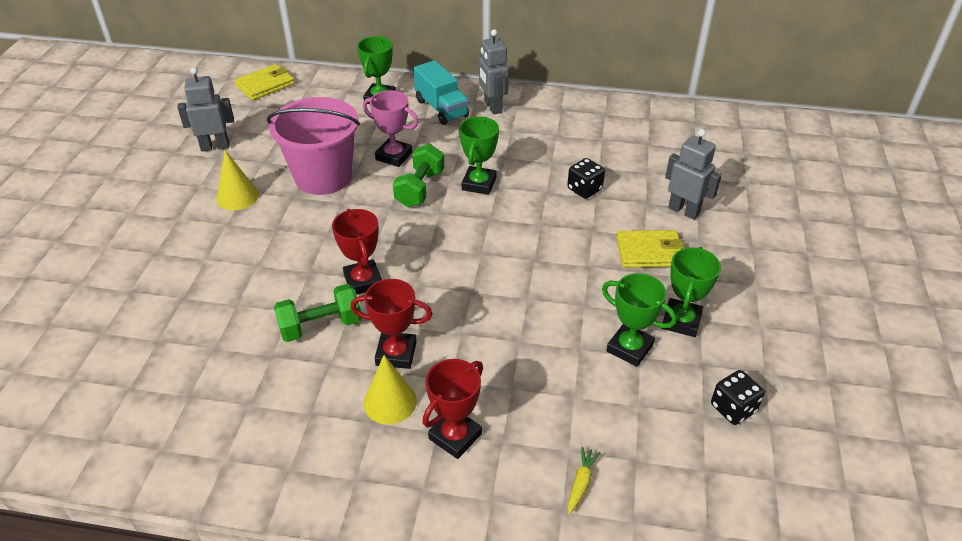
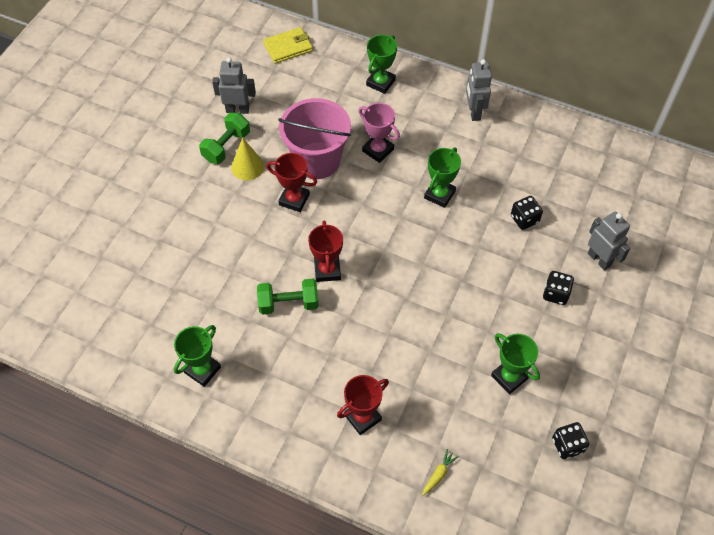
camera: 15 degrees right, 15 degrees up
(390, 402) = (324, 379): yellow cone -> none
(396, 354) = (337, 340): red trophy -> red trophy (294, 200)
(420, 188) = (391, 189): green dumbbell -> green dumbbell (226, 146)
(441, 108) = (430, 105): turquoise truck -> none
(649, 252) = (555, 294): yellow wallet -> black dice
(681, 321) = (557, 363): green trophy -> green trophy (202, 370)

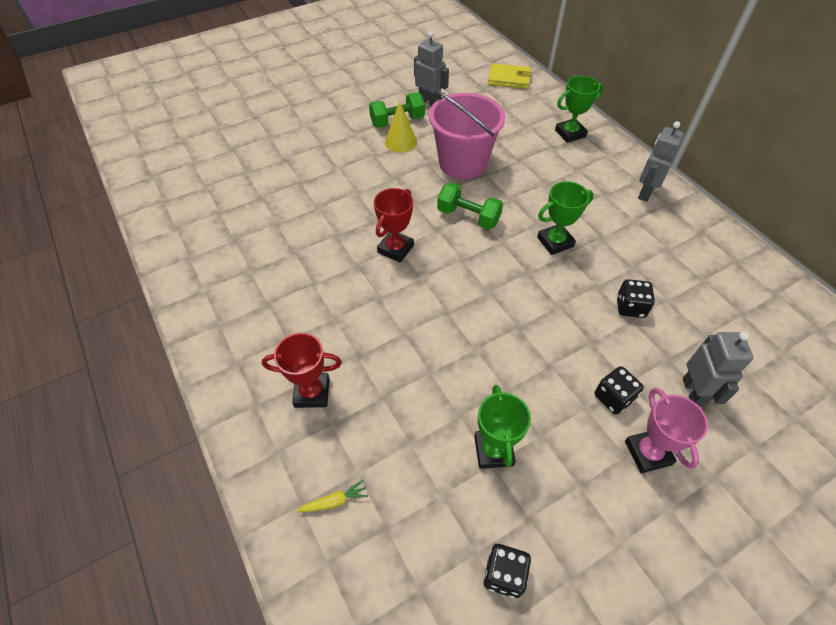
camera: 35 degrees right, 5 degrees down
(202, 370) = (220, 268): green trophy -> none
(288, 303) = (338, 256): green dumbbell -> green dumbbell (468, 217)
(294, 200) = (417, 182): red trophy -> none
(378, 150) = (524, 180): pink trophy -> pink trophy (647, 453)

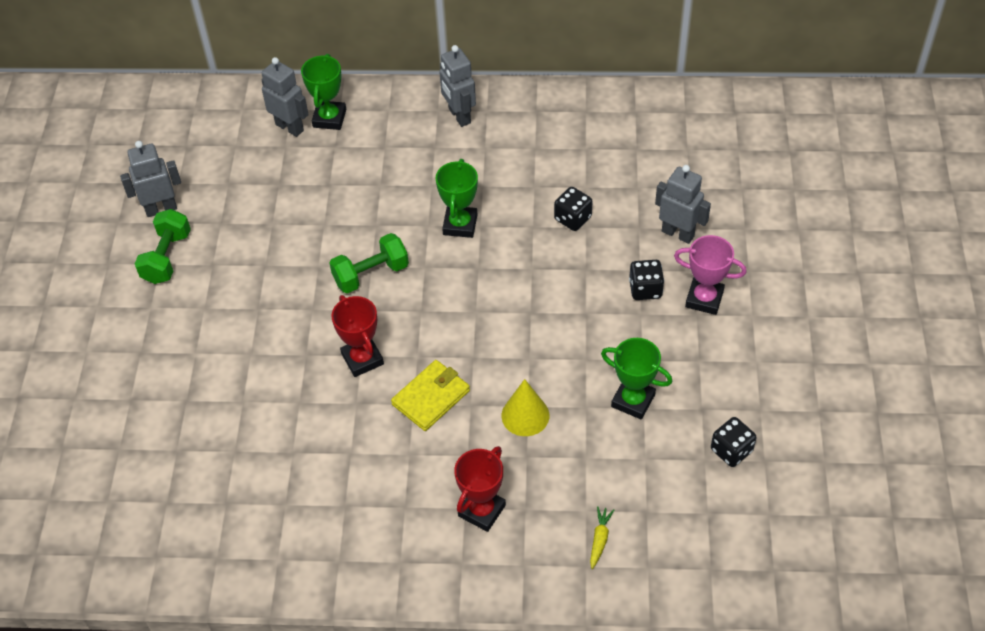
camera: 55 degrees left, 0 degrees up
(400, 142) = (205, 272): yellow cone -> yellow cone (525, 415)
(462, 163) = (291, 235): pink bucket -> none
(509, 79) = (192, 113): yellow wallet -> yellow wallet (431, 397)
(543, 120) = (290, 127): none -> grey robot

